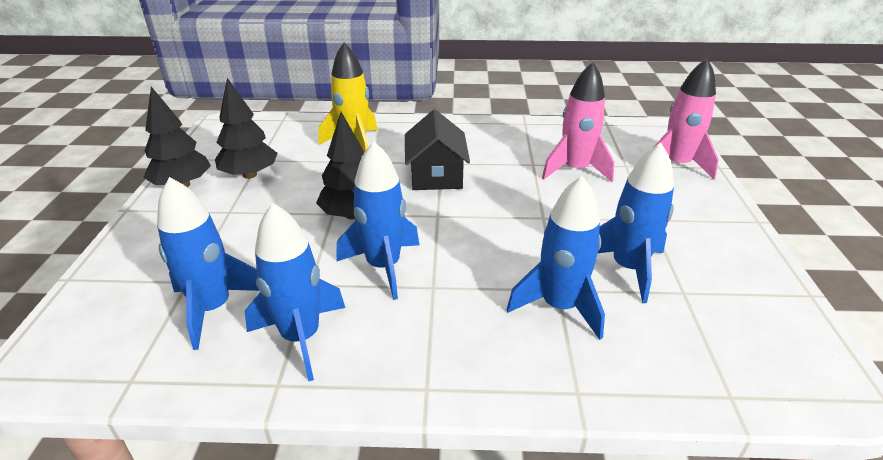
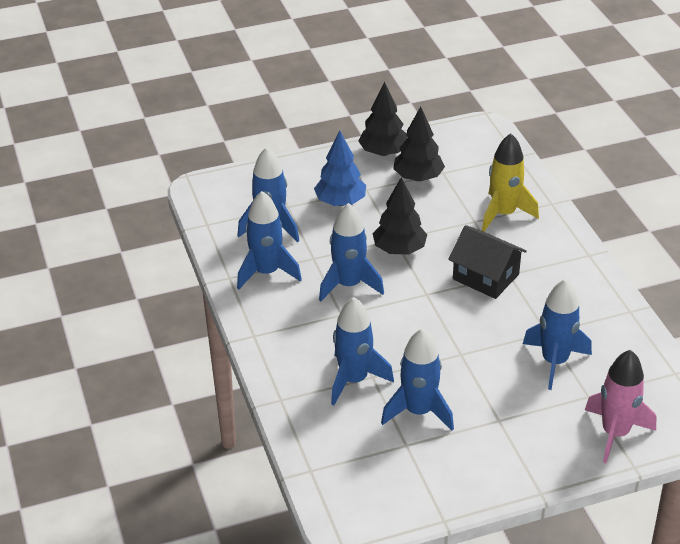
camera: 70 degrees right, 5 degrees up
(229, 235) = (340, 202): none -> blue tree
(436, 175) = (485, 277): black house -> black house turned 60 degrees clockwise
(575, 170) = (554, 361): pink rocket -> blue rocket

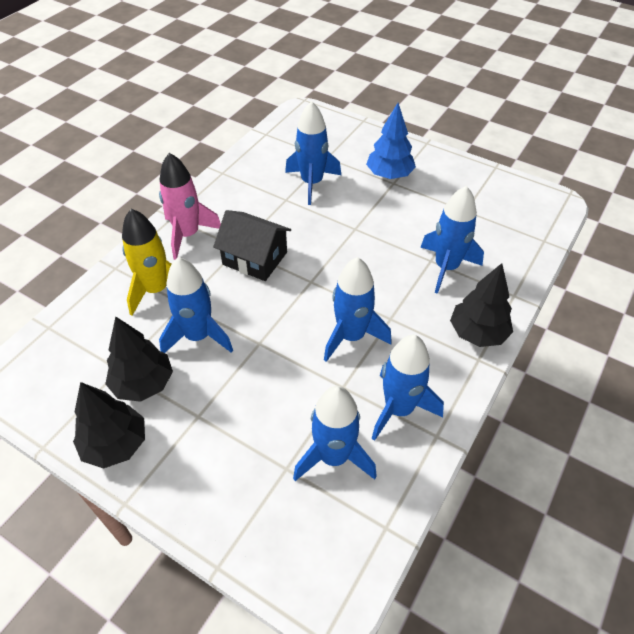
camera: 130 degrees left, 10 degrees up
(340, 202) = (239, 423): blue tree -> blue tree (389, 175)
(399, 250) = (271, 331): black tree -> black tree (477, 333)
(418, 411) = (432, 220): blue rocket -> blue rocket (198, 336)
(485, 277) = (255, 258): black house -> black house turned 60 degrees counterclockwise
(615, 433) = (346, 136): pink rocket -> pink rocket (188, 235)

